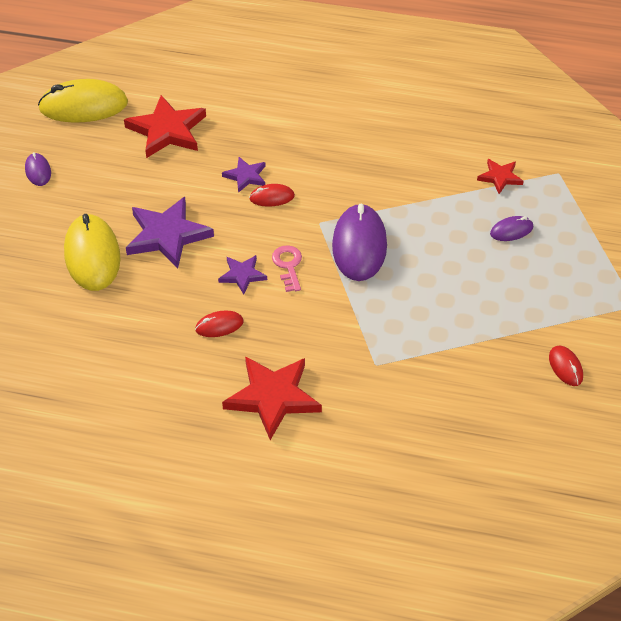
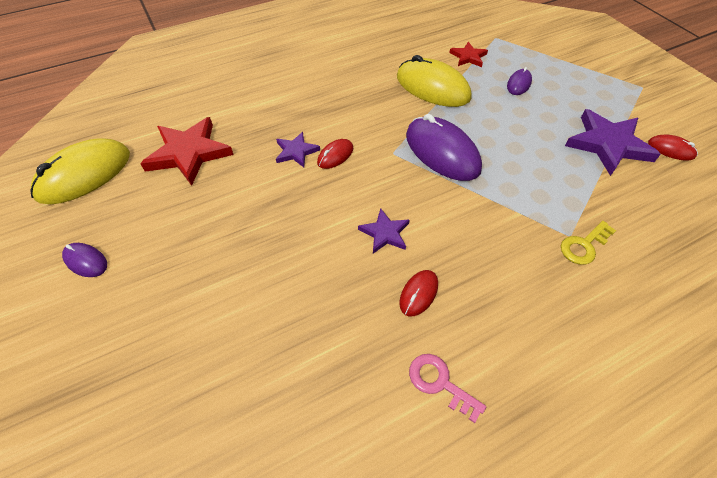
camera: 40 degrees left, 5 degrees up
(92, 256) = (226, 310): yellow mouse -> yellow mouse (432, 87)
(167, 235) = (281, 241): purple star -> purple star (608, 144)
(272, 397) = (540, 328): red star -> none
(288, 265) = (411, 200): pink key -> pink key (439, 383)
(376, 377) = (584, 245): none -> yellow key

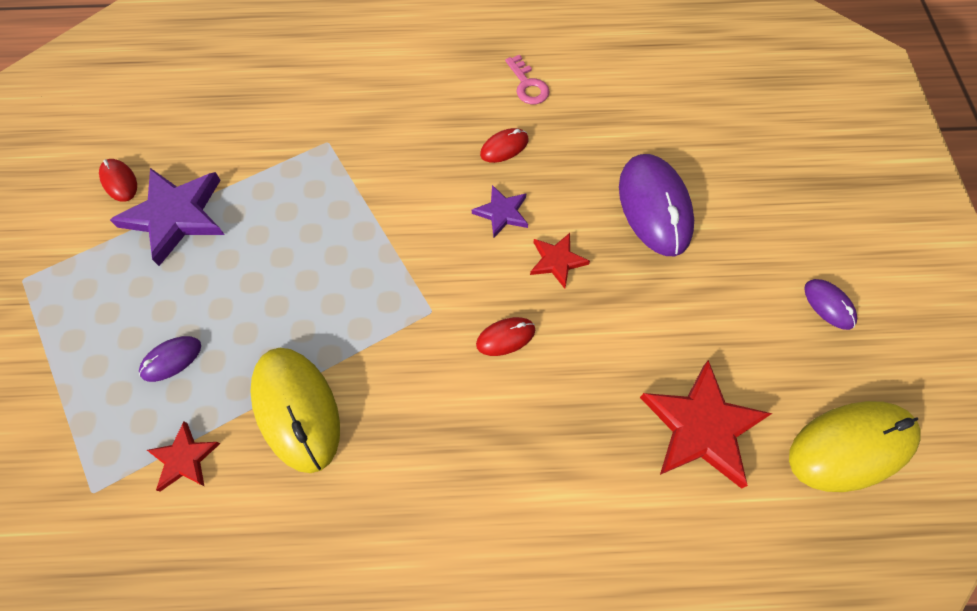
camera: 155 degrees left, 10 degrees up
(296, 151) = (553, 366): purple star -> none
(322, 213) = (557, 261): none -> red star
(442, 152) = (372, 286): purple mouse -> purple mouse (654, 207)
(584, 245) = (325, 128): yellow key -> none

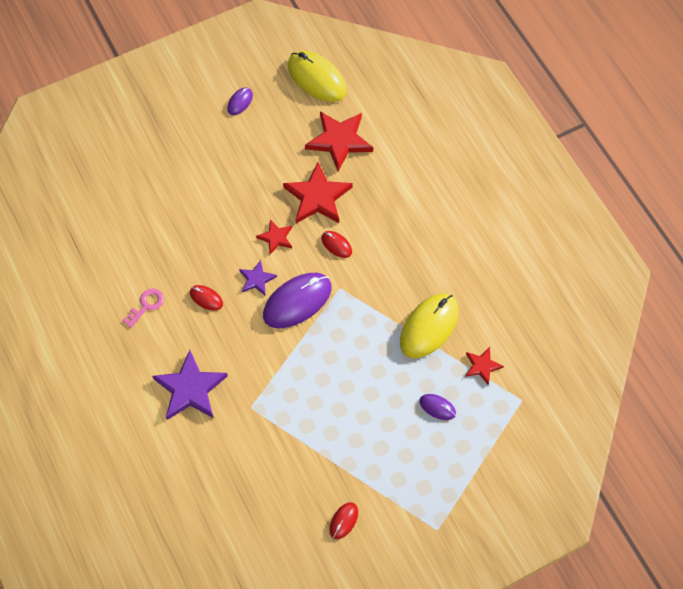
camera: 115 degrees left, 0 degrees up
(175, 216) = (350, 467): purple star -> purple star (190, 389)
(603, 346) = (317, 197): none -> red star
(654, 207) = (214, 200): purple mouse -> purple mouse (297, 301)

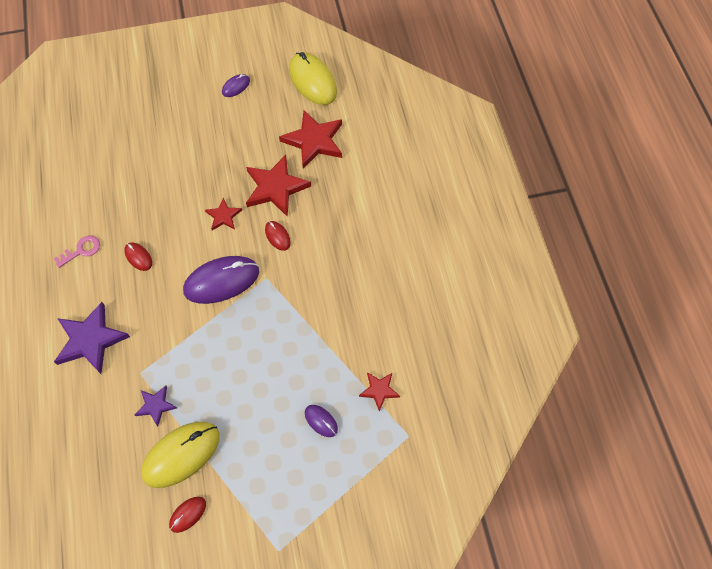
camera: 15 degrees right, 0 degrees up
(256, 279) = (191, 251): purple star -> purple star (155, 405)
(429, 327) = (339, 337): yellow mouse -> yellow mouse (181, 454)

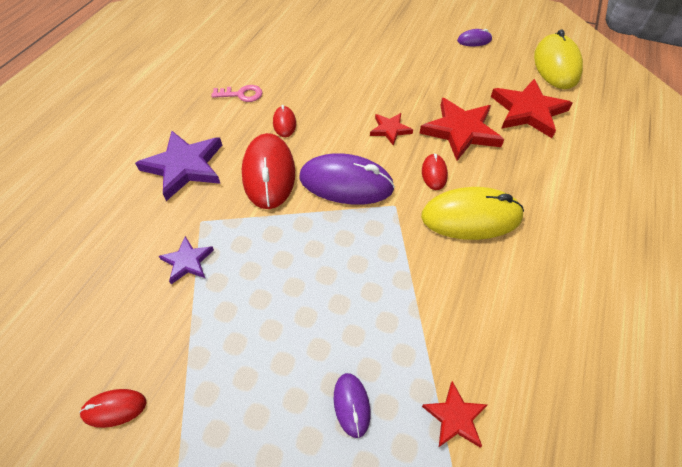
camera: 35 degrees right, 10 degrees down
(160, 307) = (269, 173): none -> red mouse
(181, 454) = (167, 331): yellow mouse -> yellow mouse (471, 217)

